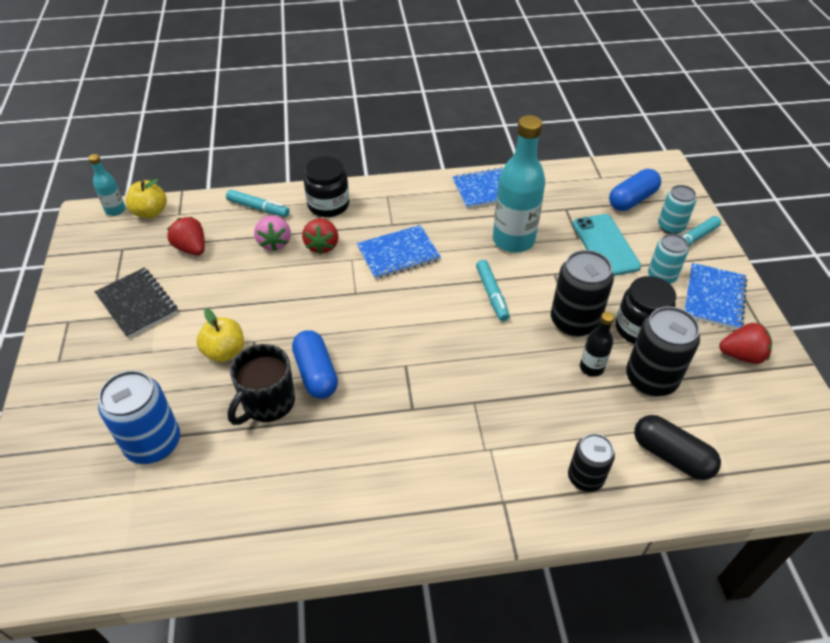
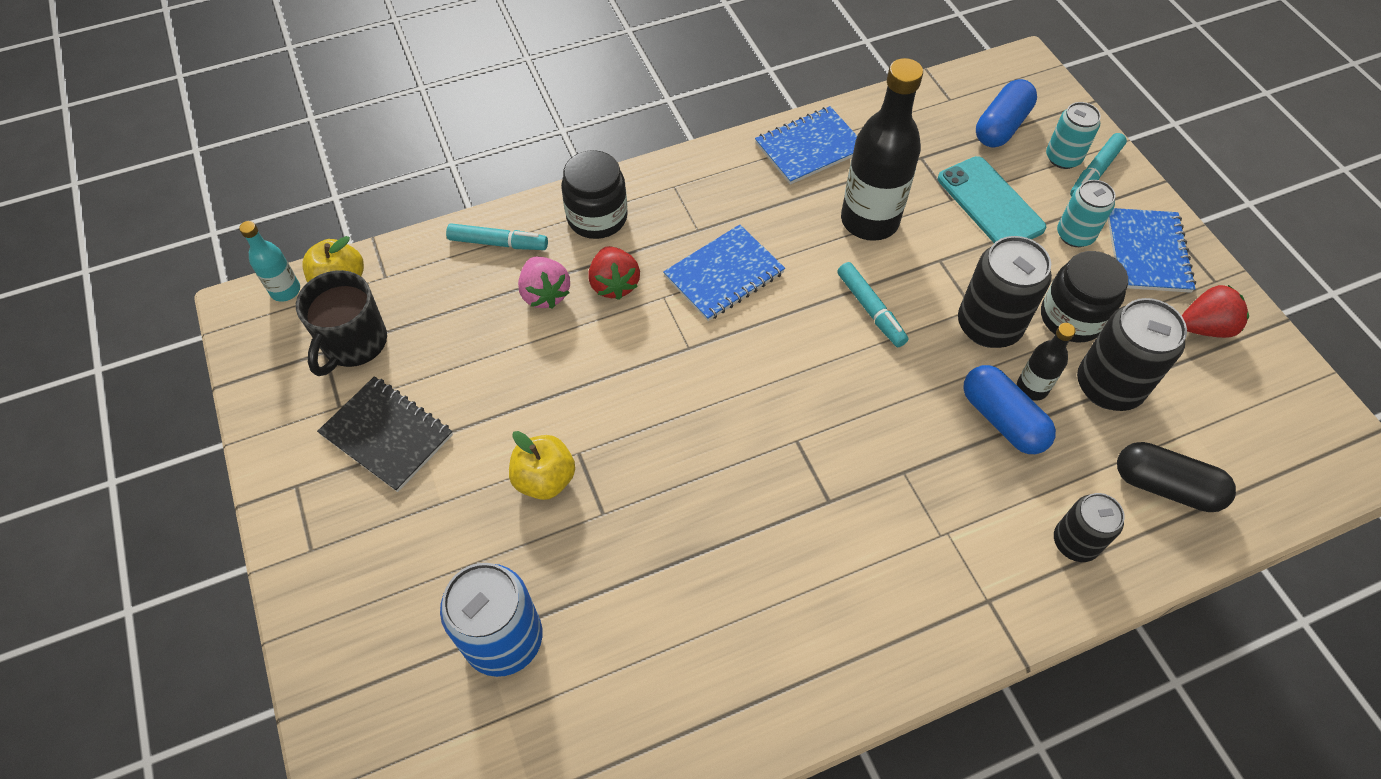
camera: 15 degrees left, 10 degrees up
(191, 248) = (428, 329): red strawberry -> none
(267, 403) = (635, 541): black mug -> black mug (354, 344)
(316, 373) = (683, 481): blue capsule -> blue capsule (1002, 419)
(513, 240) = (869, 221): turquoise bottle -> black bottle

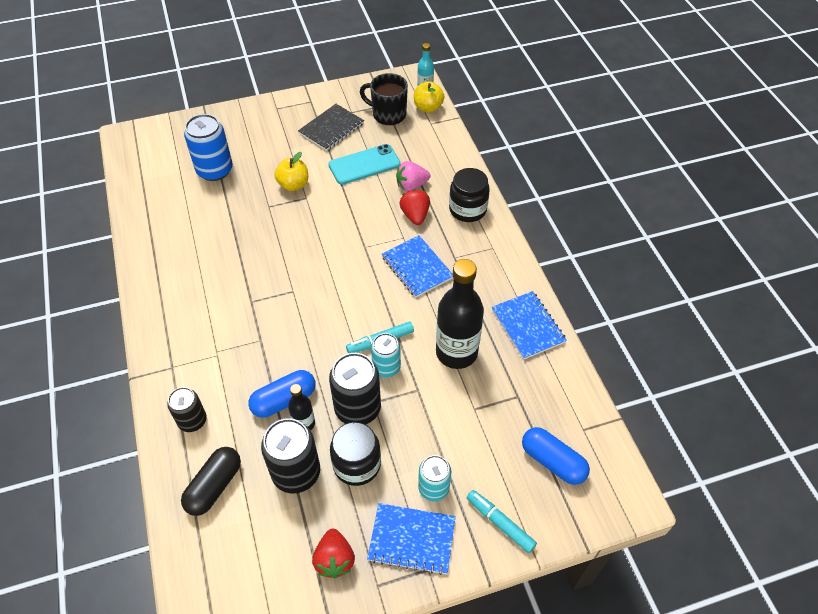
camera: 95 degrees right, 5 degrees down
(498, 243) = (450, 166): turquoise marker -> none
(614, 284) = (415, 215): red strawberry -> red strawberry turned 90 degrees clockwise
(990, 203) = (469, 434): turquoise phone -> turquoise phone (364, 165)
(1063, 158) = (517, 501): turquoise can -> turquoise can (386, 367)

